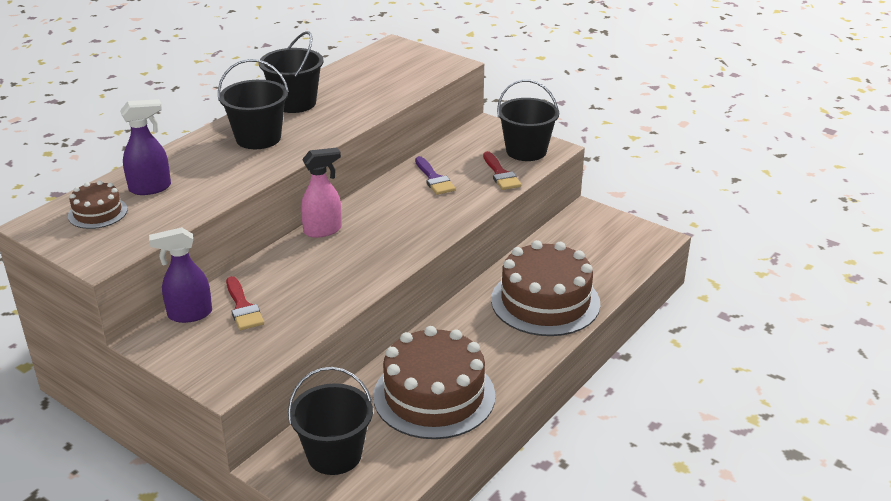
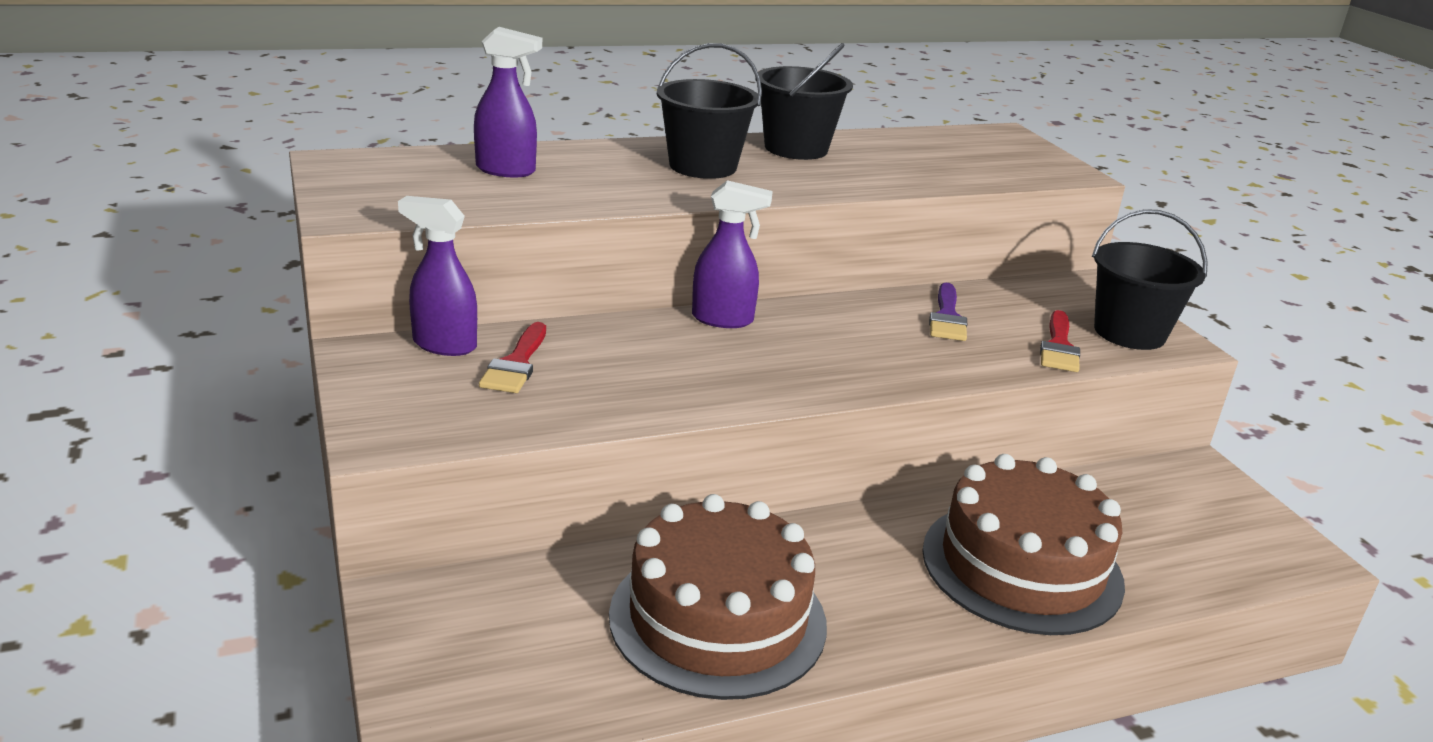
camera: 30 degrees right, 5 degrees down
(97, 213) = (414, 172): brown cake -> none
(323, 230) = (723, 319): pink spray bottle -> purple spray bottle
(334, 455) = (493, 629): black bucket -> none

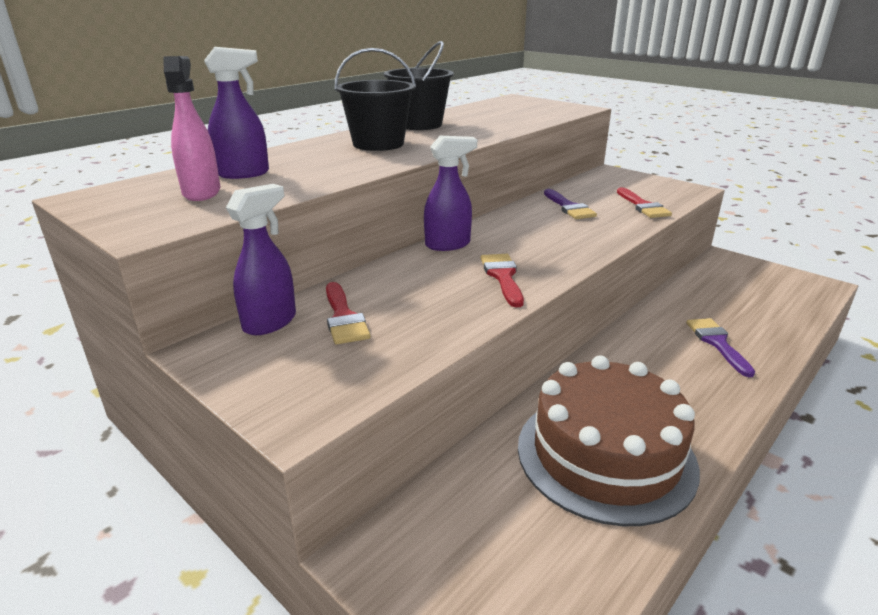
camera: 25 degrees left, 0 degrees up
(440, 184) = (202, 192): none -> pink spray bottle
(444, 345) = (270, 322): purple spray bottle -> purple spray bottle turned 135 degrees clockwise
(737, 377) = (502, 276): none -> red brush
(1021, 566) = (717, 343): brown cake -> purple brush
(1129, 333) = (662, 190): black bucket -> none

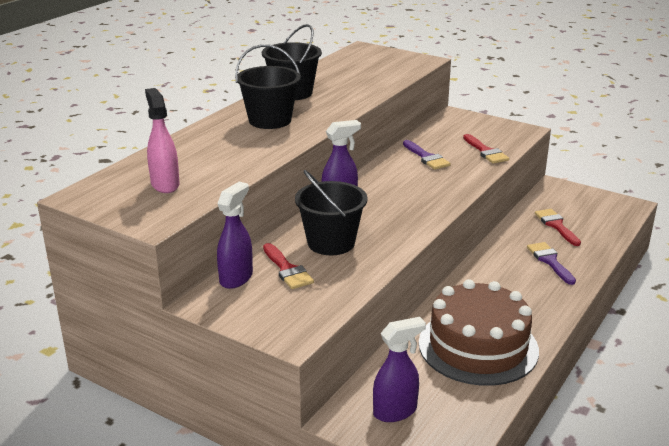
camera: 10 degrees left, 0 degrees up
(244, 174) = (182, 163): purple spray bottle -> purple spray bottle (395, 411)
(417, 289) = (331, 243): none -> black bucket
(502, 276) = (390, 227): red brush -> red brush (556, 225)

